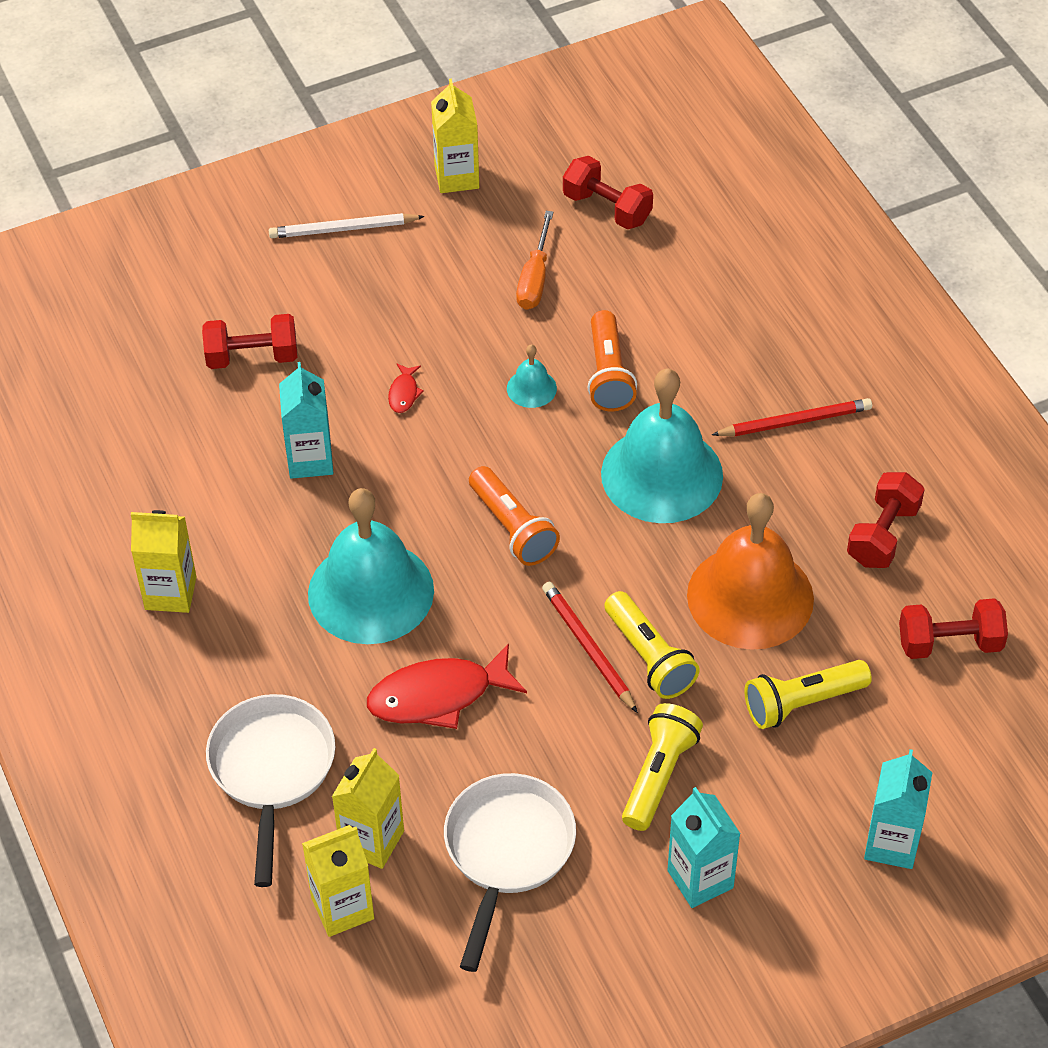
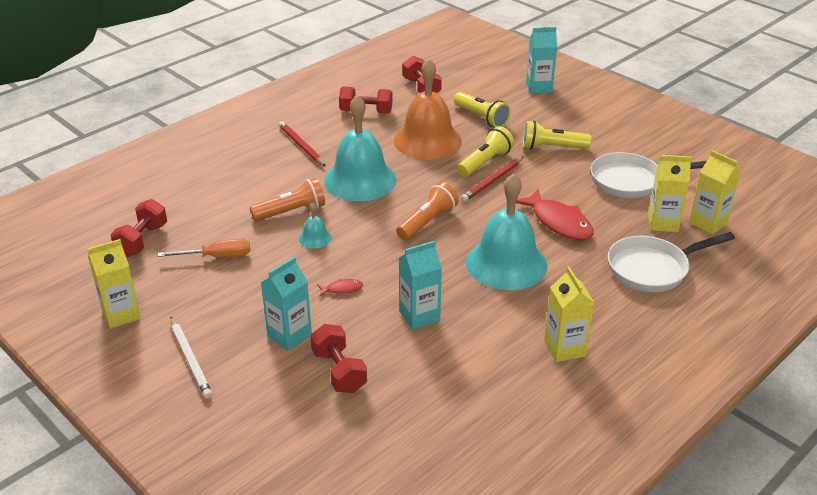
camera: 110 degrees left, 15 degrees down
(700, 879) = (597, 128): turquoise carton -> turquoise carton (289, 335)

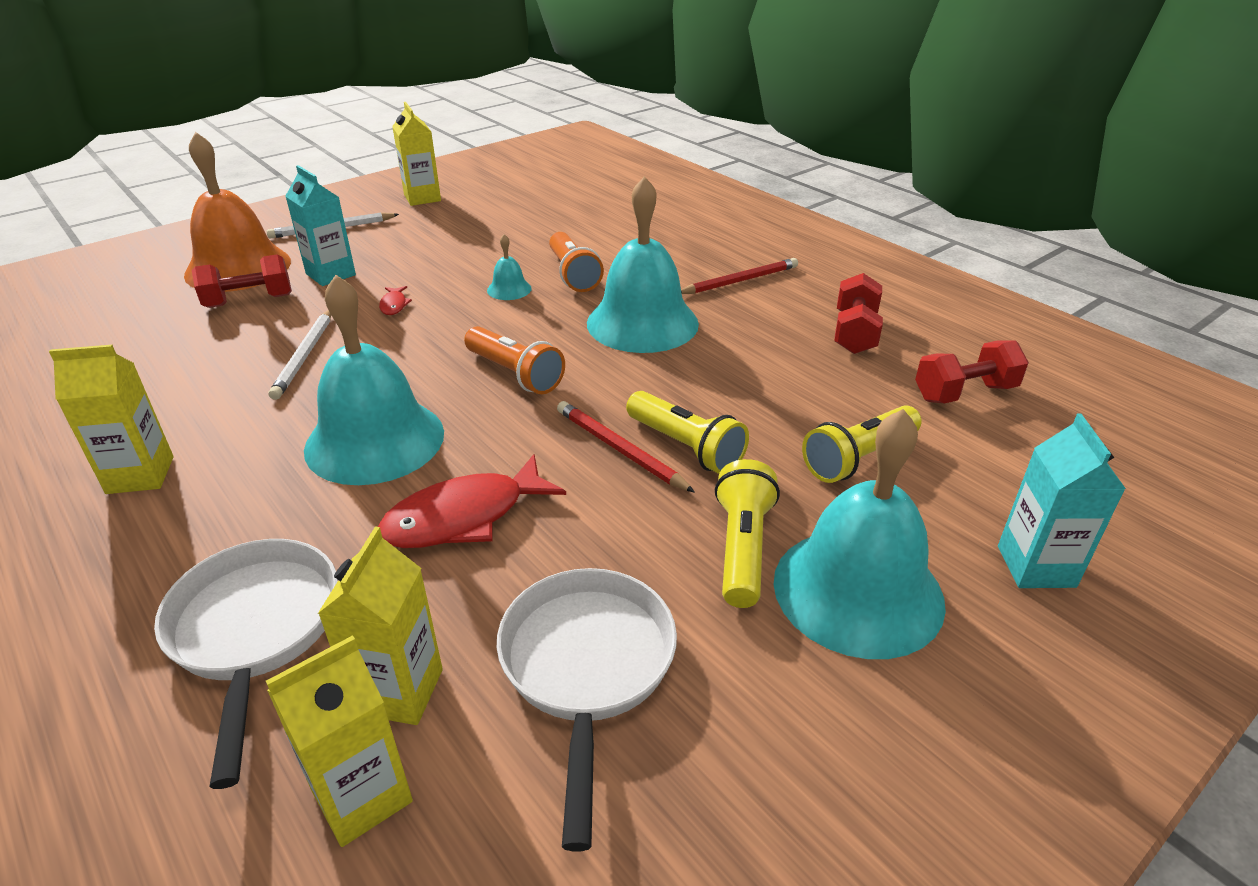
camera: 95 degrees right, 0 degrees up
(142, 240) = (542, 200): red dumbbell -> none
(217, 256) = (496, 235): orange screwdriver -> none
(419, 316) = (305, 355): turquoise carton -> white pencil
(427, 141) = (762, 388): orange bell -> orange bell (238, 268)
(566, 123) = (858, 590): none -> turquoise bell

